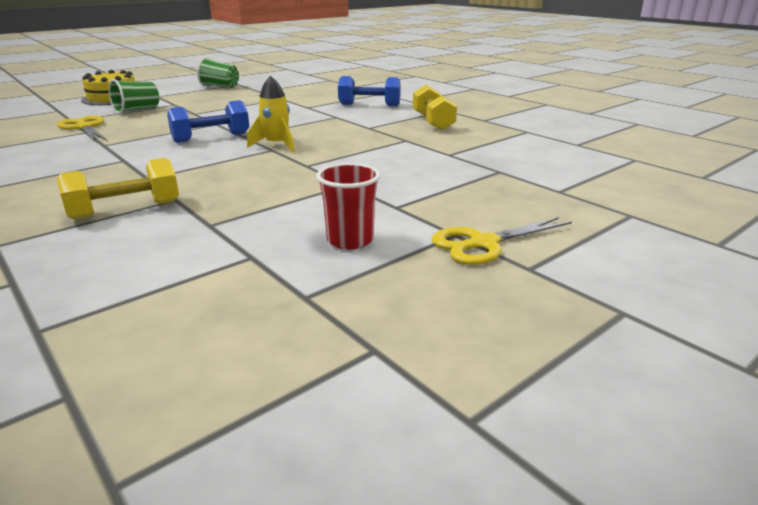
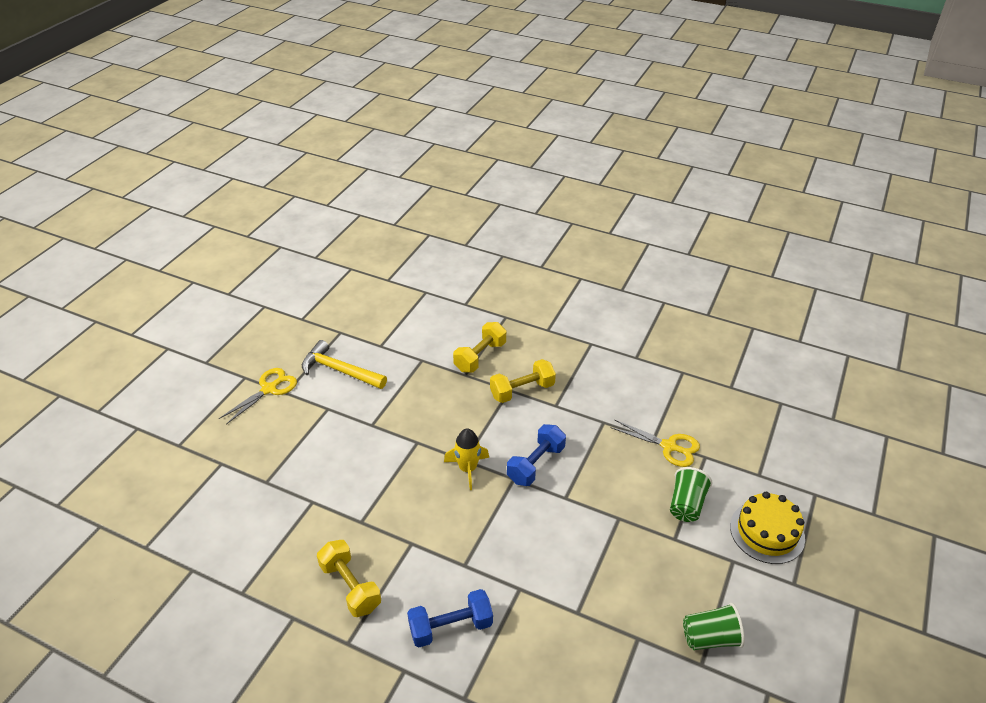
camera: 155 degrees right, 15 degrees up
(135, 174) = (522, 391): none -> yellow dumbbell
(350, 240) = (340, 370): red cup -> yellow hammer

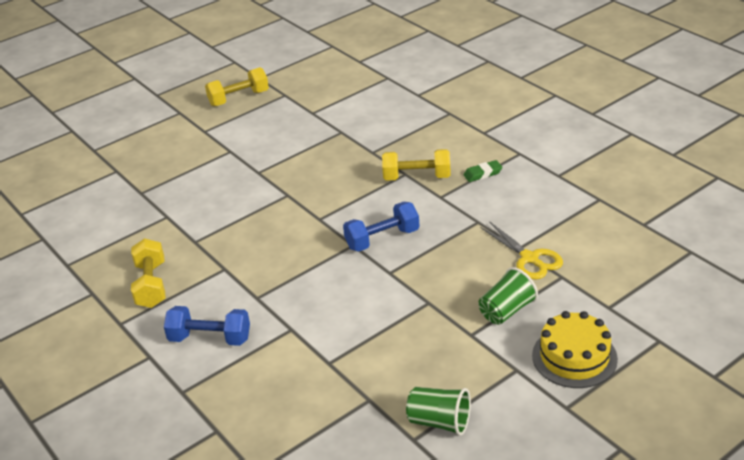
camera: 30 degrees right, 5 degrees down
(269, 389) = (192, 125): yellow scissors -> none
(340, 370) = (262, 124): yellow hammer -> none
(467, 469) = (316, 226): yellow rocket -> none
(480, 357) = (398, 141): yellow dumbbell -> yellow dumbbell (239, 98)
(575, 372) = (482, 174): none -> green eraser

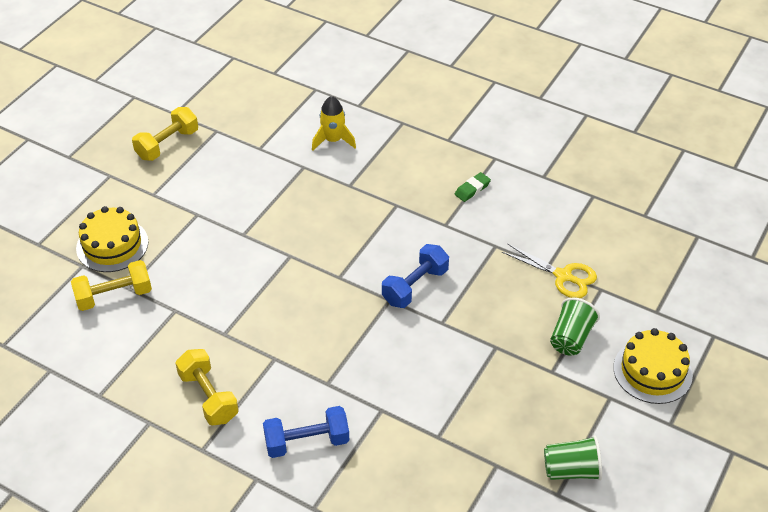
camera: 25 degrees left, 10 degrees up
(149, 161) = (112, 245): none -> yellow cake
(379, 117) = (333, 140): none -> yellow rocket
(417, 177) = (410, 207): yellow dumbbell -> yellow dumbbell (114, 296)

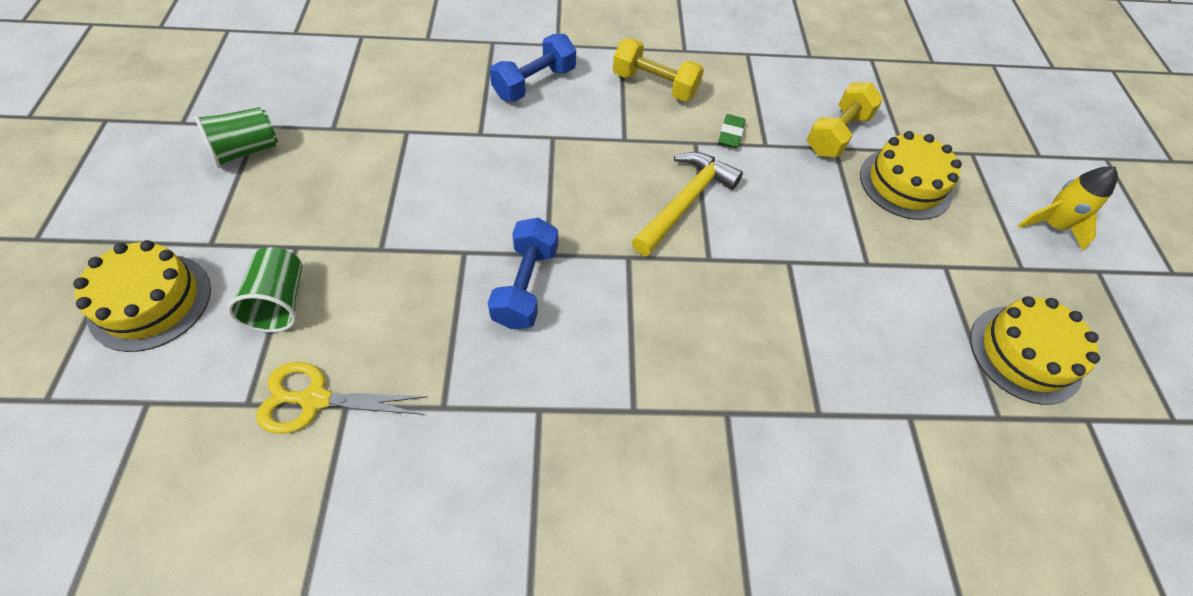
camera: 145 degrees right, 10 degrees up
(167, 144) = (1025, 353): yellow dumbbell -> yellow cake
(273, 294) = (684, 202): none -> yellow hammer
(333, 140) = (826, 498): yellow rocket -> yellow rocket (1051, 225)
(472, 189) = (533, 511): green eraser -> green eraser (730, 134)

